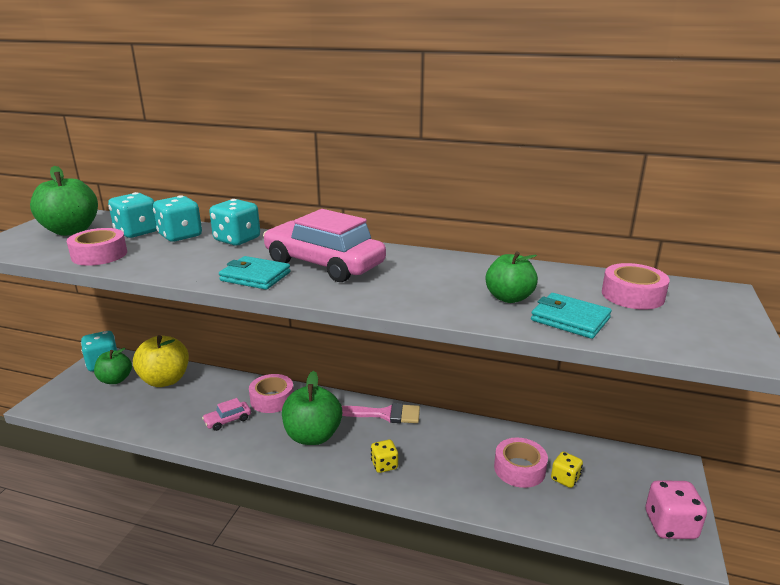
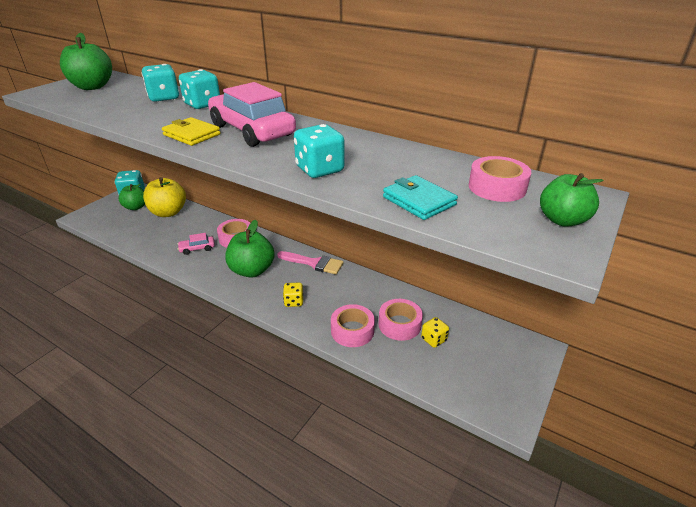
camera: 15 degrees right, 10 degrees up
(99, 255) = (96, 106): pink tape -> pink tape (352, 331)
(137, 232) = (136, 92): turquoise dice -> turquoise dice (319, 170)
(255, 276) = (191, 135): turquoise wallet -> yellow wallet
(509, 298) = (380, 176): green apple -> green apple (562, 220)
(670, 525) = (505, 395): pink dice -> none

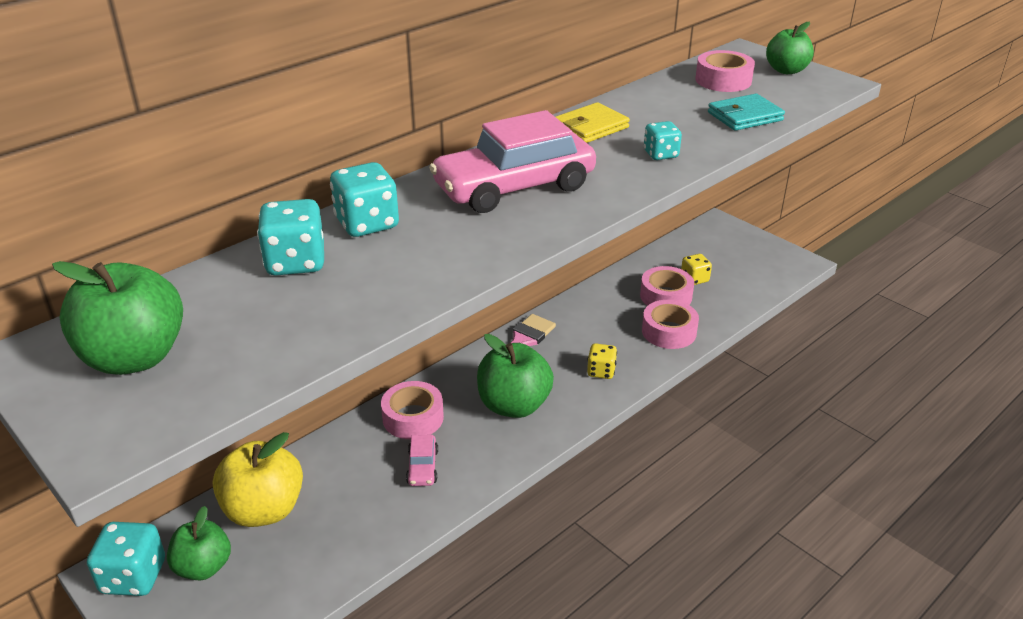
camera: 75 degrees left, 0 degrees up
(191, 135) = (506, 234): yellow wallet -> yellow wallet (590, 127)
(319, 170) = (660, 154): turquoise dice -> turquoise dice, size x0.61

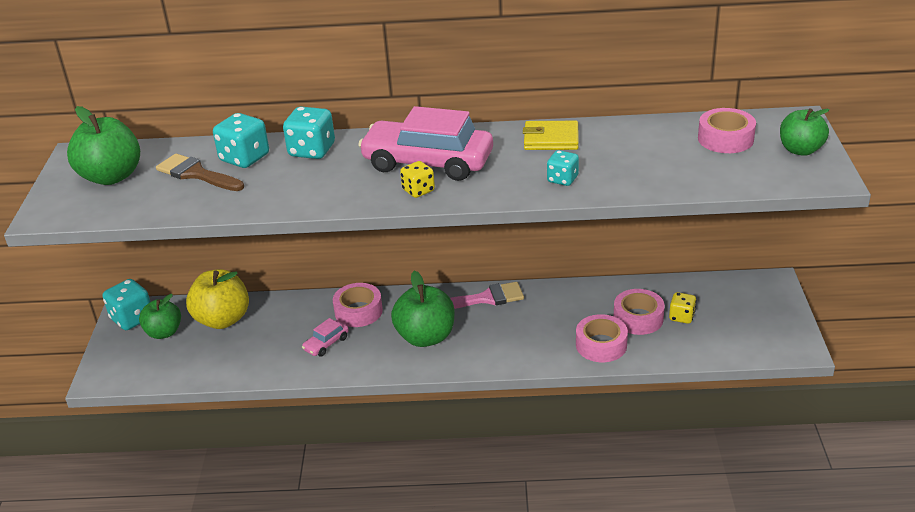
camera: 45 degrees right, 0 degrees up
(260, 303) = (196, 174): none -> brown brush
(601, 371) = (511, 346): yellow dice -> yellow dice (418, 190)
(745, 116) = (683, 176): turquoise wallet -> none

